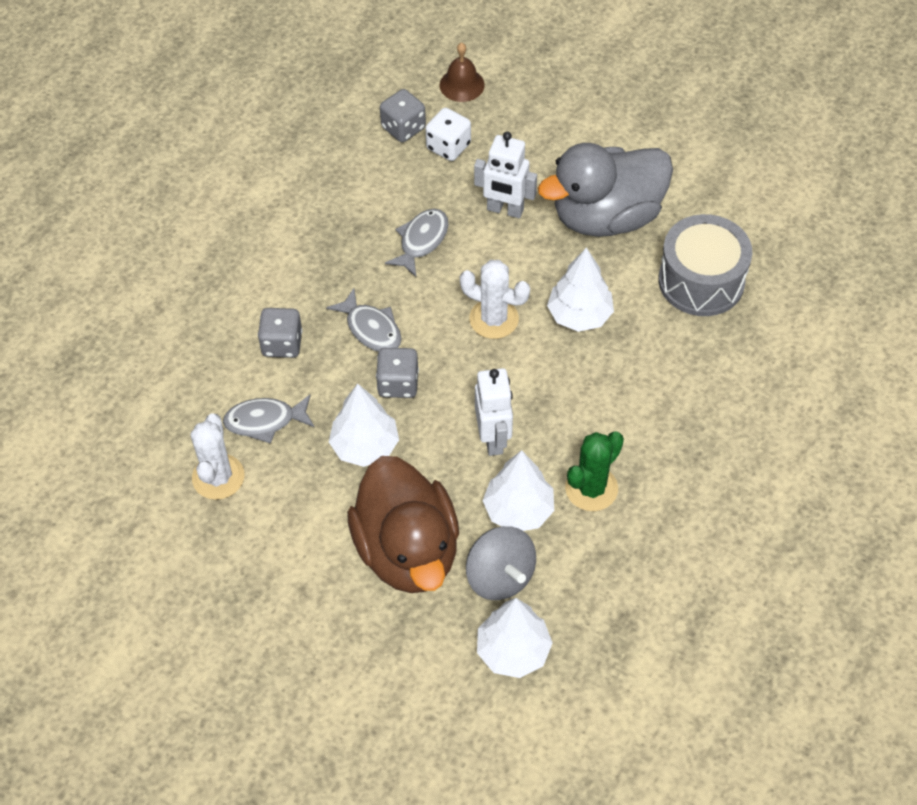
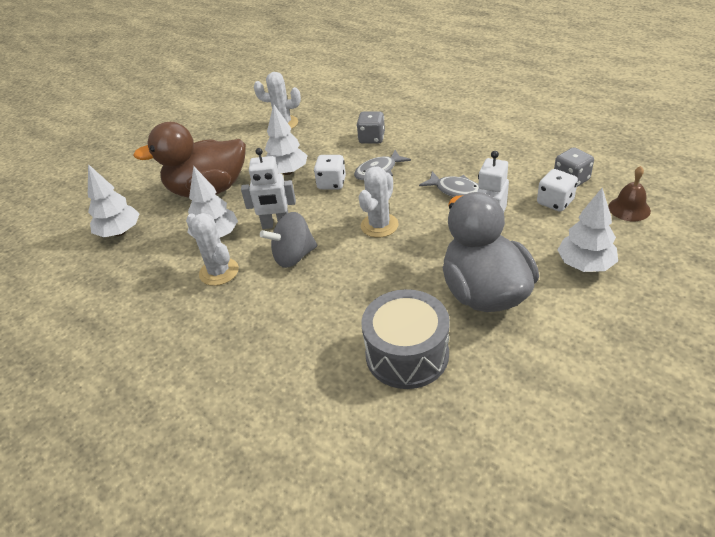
camera: 100 degrees right, 15 degrees down
(265, 421) = (316, 136): grey fish -> none
(398, 383) = (331, 183): grey dice -> white dice
(500, 576) = (172, 227): grey spinning top -> grey spinning top (293, 256)
(579, 315) = (377, 271): white tree -> white tree (585, 265)
(591, 488) = (219, 272): green cactus -> white cactus

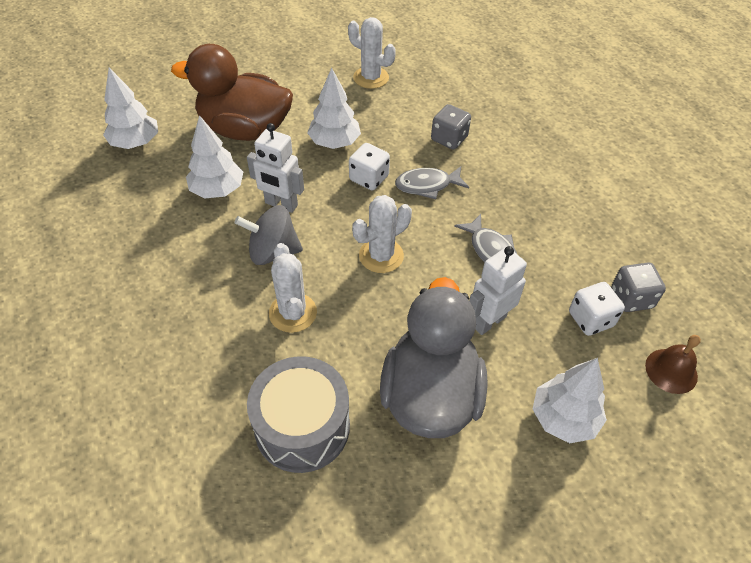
camera: 20 degrees right, 10 degrees up
(219, 272) = (193, 235): white cactus -> white cactus (293, 313)

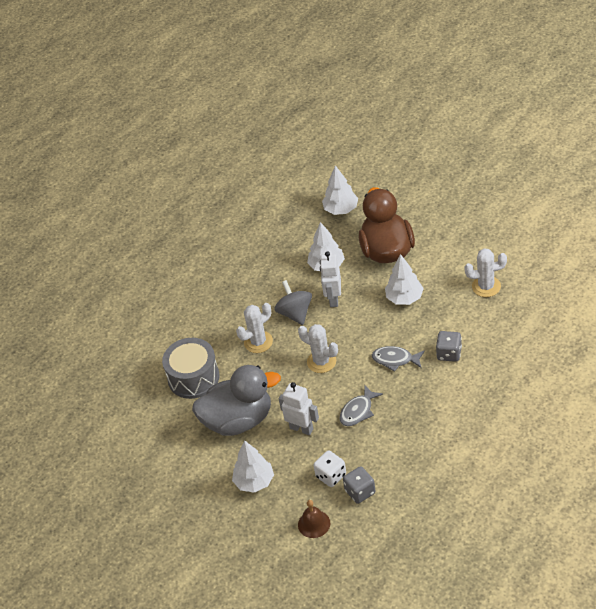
camera: 75 degrees right, 5 degrees down
(369, 178) = (382, 329): white dice -> none
(371, 78) = (486, 286): white cactus -> white cactus turned 75 degrees clockwise
(427, 185) = (395, 359): grey fish -> grey fish turned 45 degrees counterclockwise

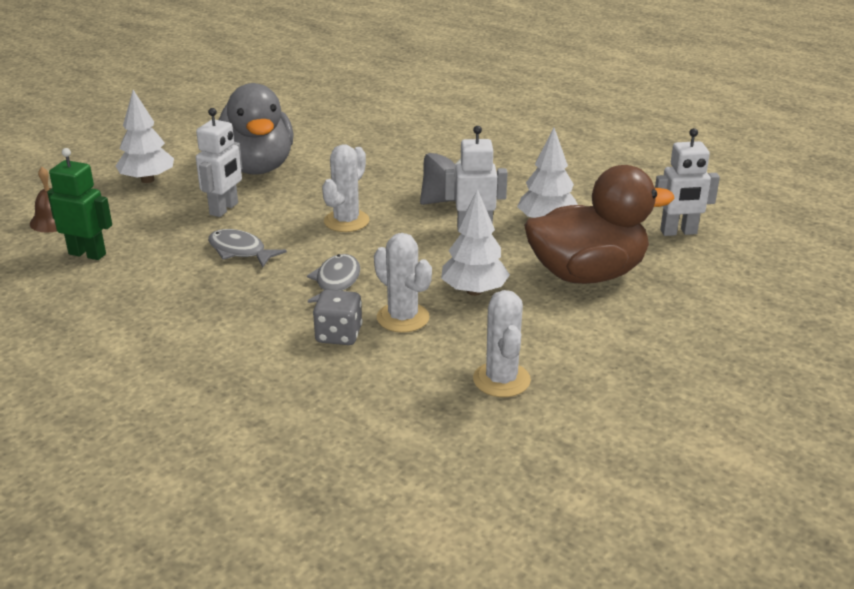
camera: 80 degrees right, 15 degrees down
(193, 377) = (338, 137): grey drum -> none
(258, 342) = (393, 175): white cactus -> white cactus (403, 318)
(331, 476) = (129, 231): white dice -> none
(341, 209) = (678, 232): white tree -> white robot
(360, 492) = (87, 254): grey dice -> green robot

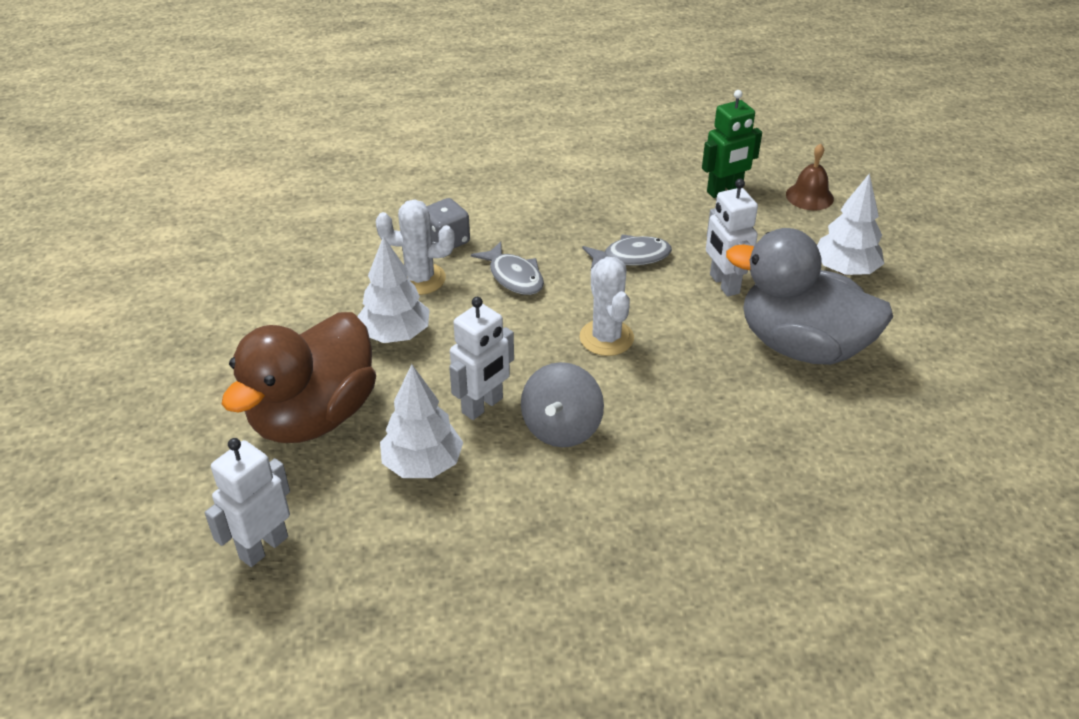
camera: 135 degrees right, 10 degrees up
(501, 380) = (288, 275): white cactus -> none

